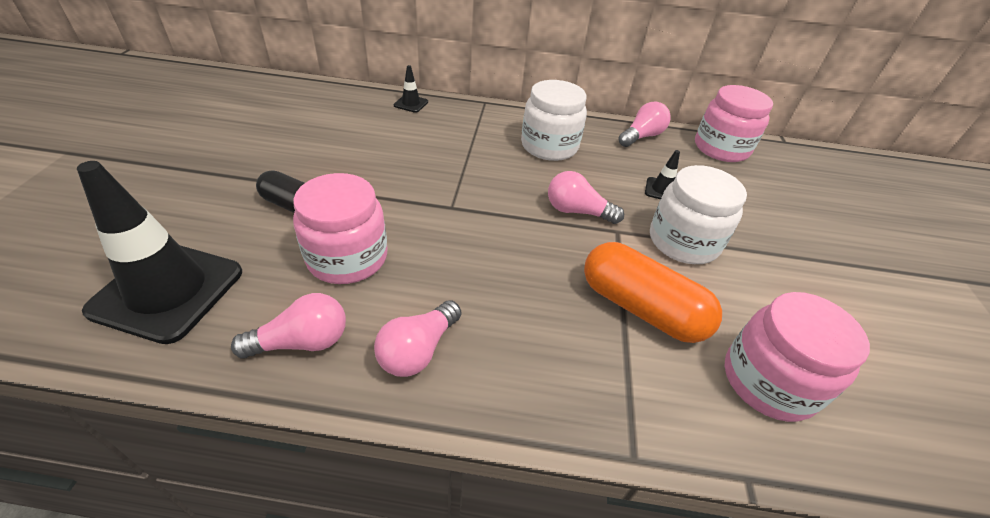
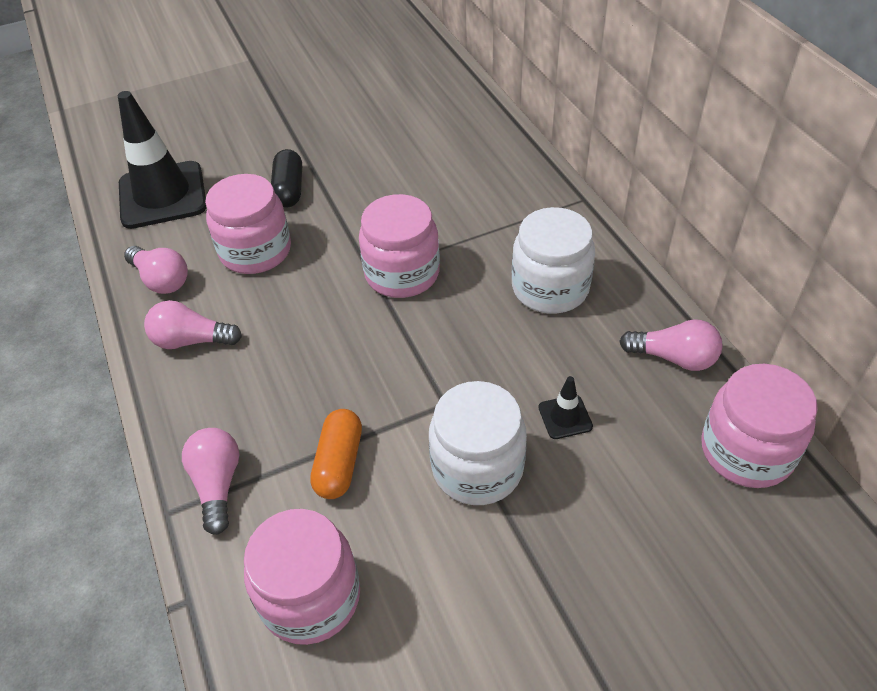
camera: 65 degrees right, 5 degrees up
(411, 104) = (512, 156): black traffic cone -> none
(470, 194) = (402, 273): none -> pink jar
(577, 211) = (448, 360): pink light bulb -> pink light bulb (217, 484)
(641, 308) = (339, 463): orange capsule -> orange capsule, size x0.65

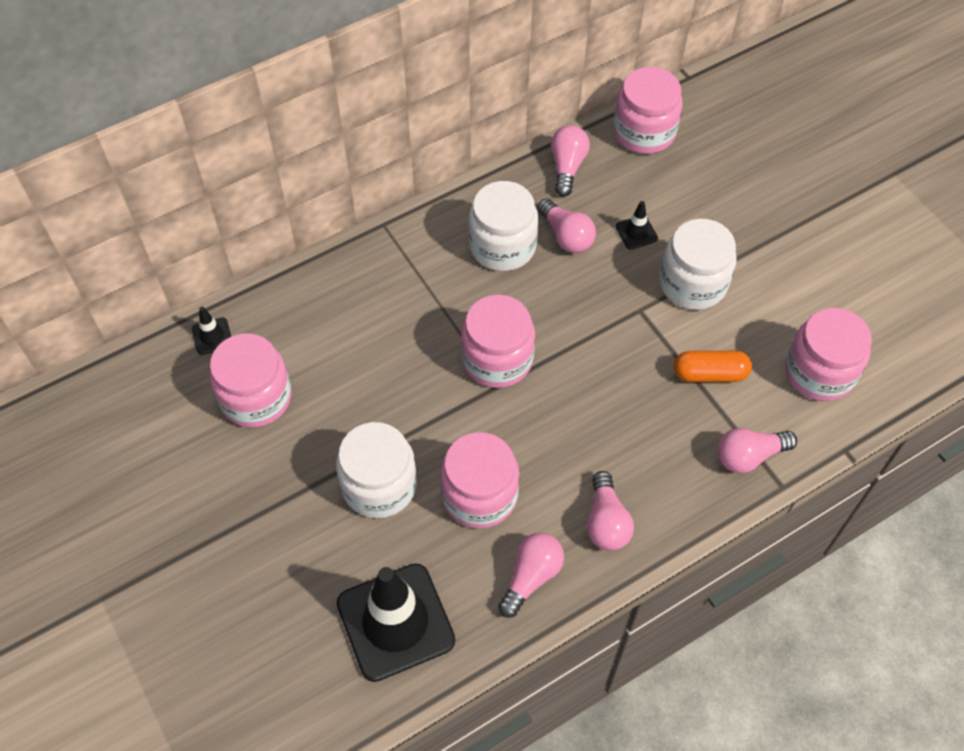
camera: 100 degrees left, 10 degrees up
(289, 189) = (379, 485): black capsule -> white jar
(396, 122) = (256, 397): none -> pink jar
(463, 99) = (212, 336): none -> black traffic cone
(562, 345) = (566, 236): none -> pink light bulb

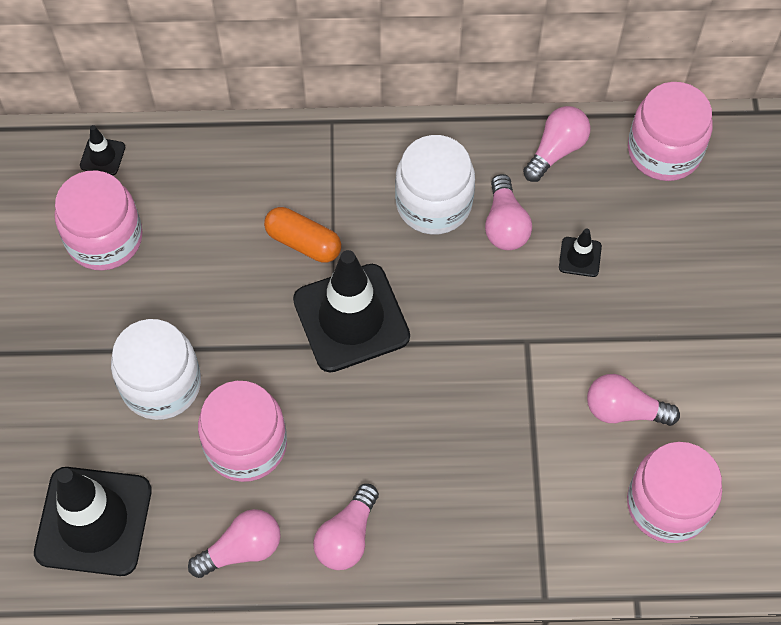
camera: 30 degrees right, 5 degrees up
(497, 359) = (351, 318): pink jar -> black traffic cone
(693, 283) = (601, 341): white jar -> none
(710, 374) = (552, 445): orange capsule -> orange capsule (303, 242)
(749, 456) = (532, 550): pink light bulb -> pink light bulb (624, 410)

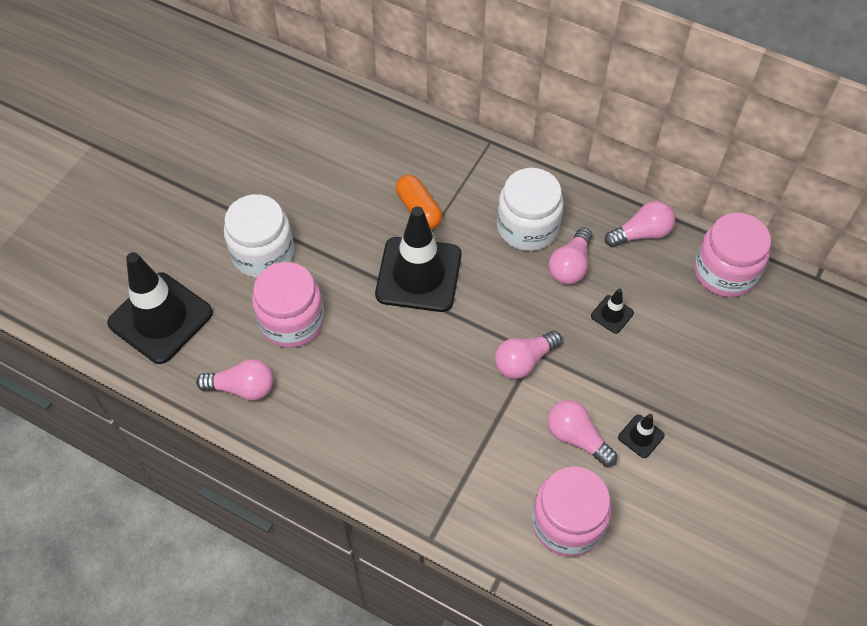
camera: 30 degrees right, 5 degrees down
(102, 156) = (322, 94): black traffic cone -> black traffic cone (641, 436)
(104, 238) = (289, 145): pink jar -> none
(347, 536) = (318, 418): pink light bulb -> pink light bulb (524, 361)

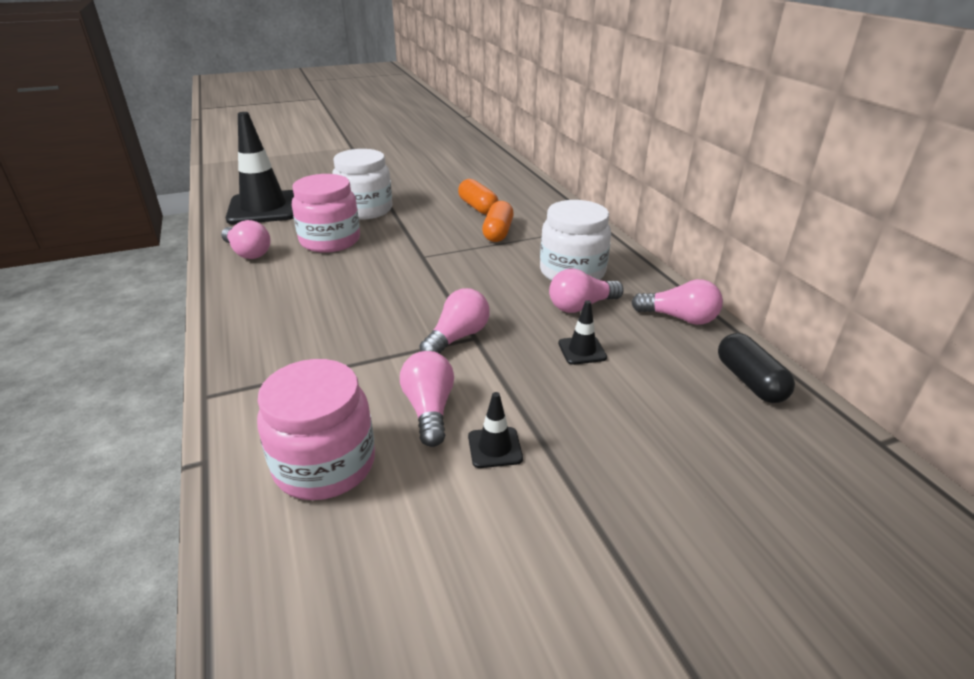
camera: 40 degrees right, 25 degrees down
(360, 180) = (478, 207): none -> orange capsule
(418, 275) = (448, 258): black traffic cone -> none
(524, 361) = (457, 337): pink light bulb -> pink light bulb turned 120 degrees clockwise
(725, 272) = (749, 381): pink jar -> black capsule

